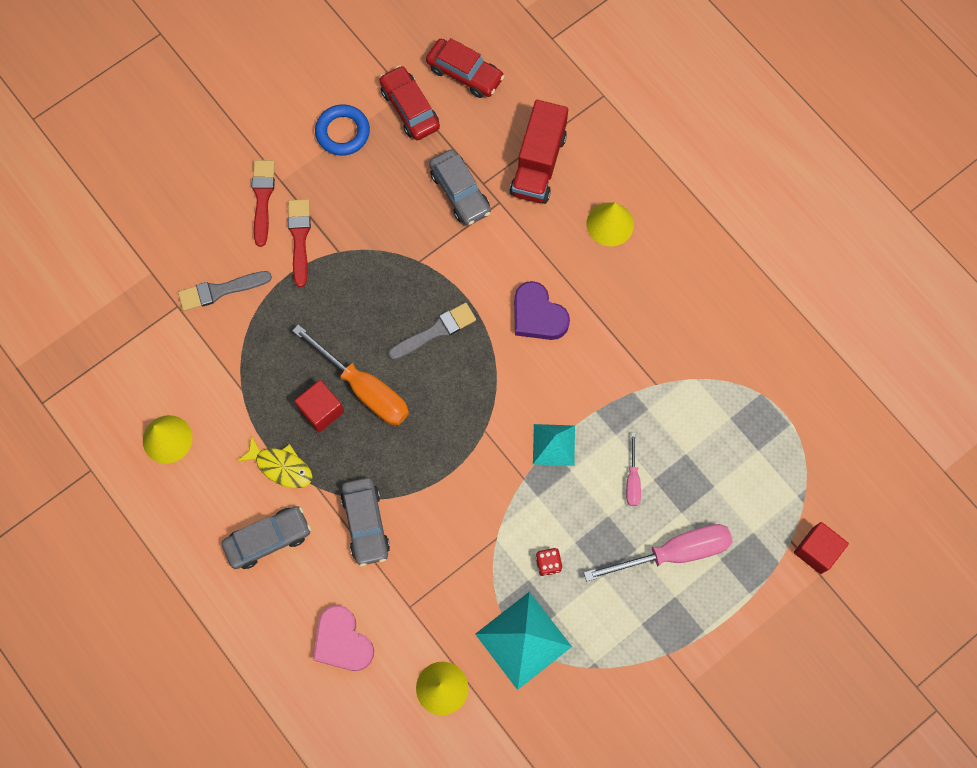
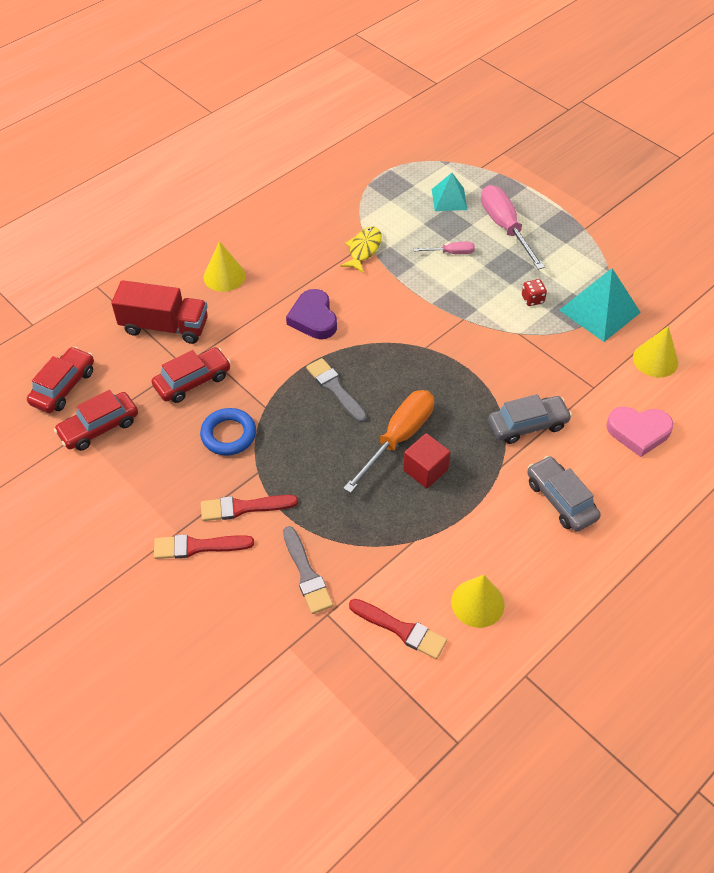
camera: 95 degrees left, 20 degrees down
(152, 367) = (401, 629): none -> red brush
(281, 466) = (487, 497): yellow fish -> yellow fish (363, 249)
(342, 641) = (638, 432): pink heart -> pink heart turned 45 degrees clockwise
(343, 132) = (123, 482): blue ring -> blue ring (228, 435)
(460, 192) = (193, 381): grey car -> red car
(538, 315) = (313, 318): purple heart -> purple heart turned 120 degrees clockwise
(553, 444) = (430, 301): turquoise pyramid -> turquoise pyramid (449, 199)
(816, 550) = (485, 155): red cube -> none

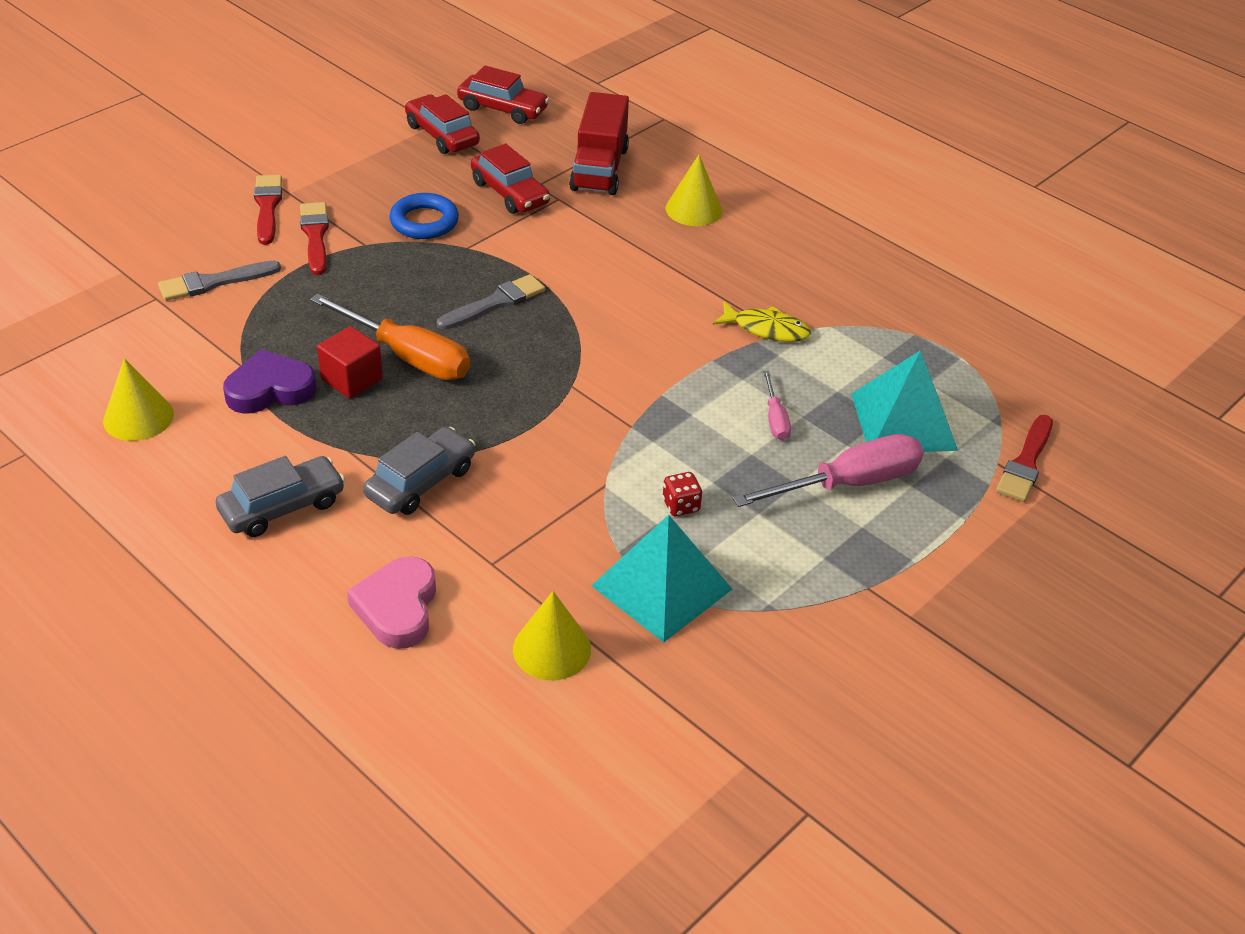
camera: 85 degrees right, 10 degrees down
(313, 318) = (622, 284): purple heart -> purple heart (270, 389)
(401, 629) = (119, 353): red brush -> red brush (1025, 463)
(449, 199) = (903, 421): turquoise pyramid -> turquoise pyramid, size x1.61
(527, 425) = (421, 482): grey car -> grey car turned 120 degrees counterclockwise

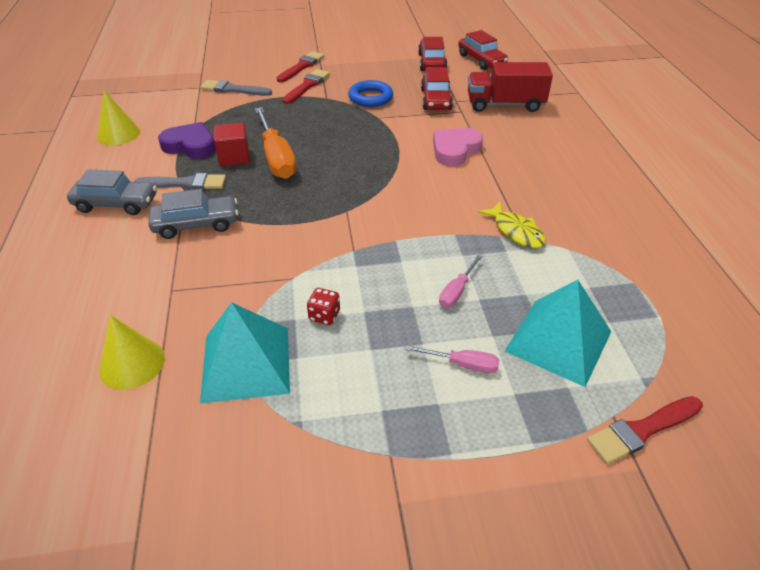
camera: 40 degrees right, 0 degrees up
(397, 607) = (91, 287): pink heart -> pink heart (455, 150)
(495, 303) = (358, 150): grey brush -> grey brush (185, 183)
(599, 169) = (505, 104): red truck -> red truck turned 45 degrees clockwise
(693, 209) = (543, 144): yellow cone -> none
(848, 484) = (462, 364): pink screwdriver -> pink screwdriver, size x0.50

